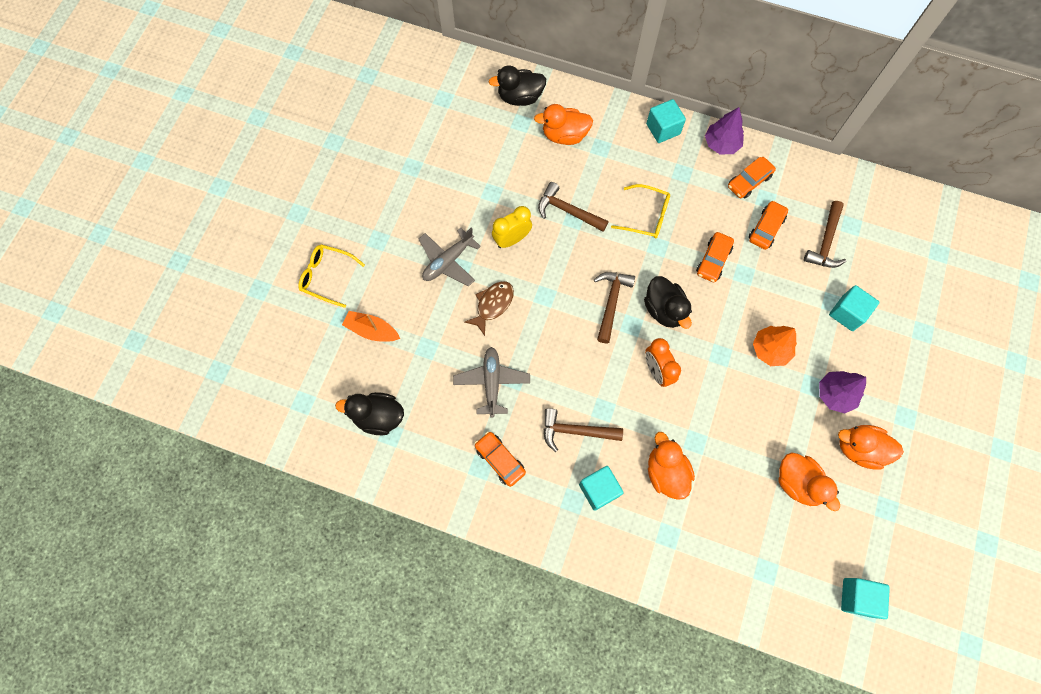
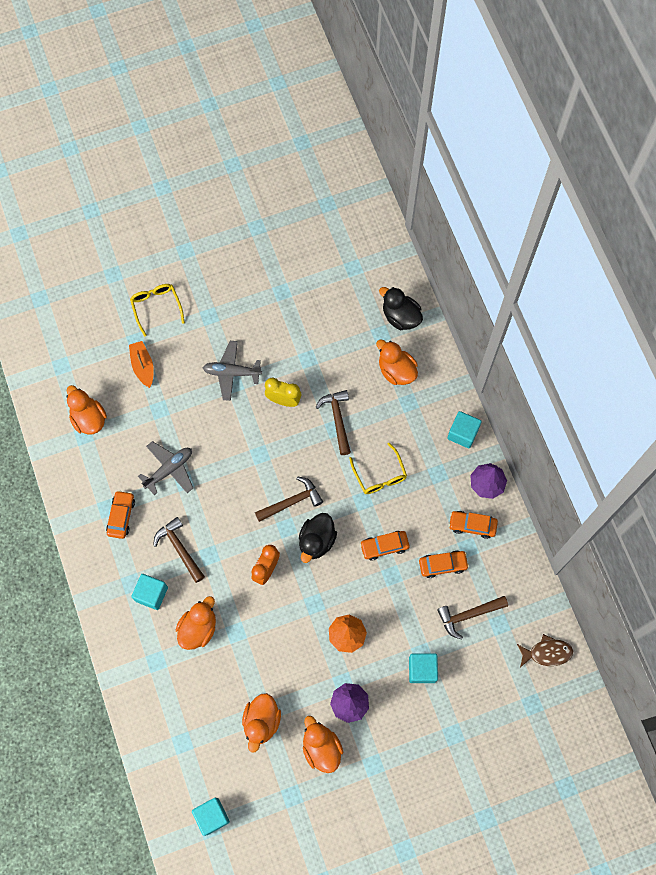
camera: 50 degrees right, 0 degrees up
(378, 417) = (89, 419): black duck -> orange duck
(493, 305) = (224, 426): brown fish -> brown fish (547, 653)

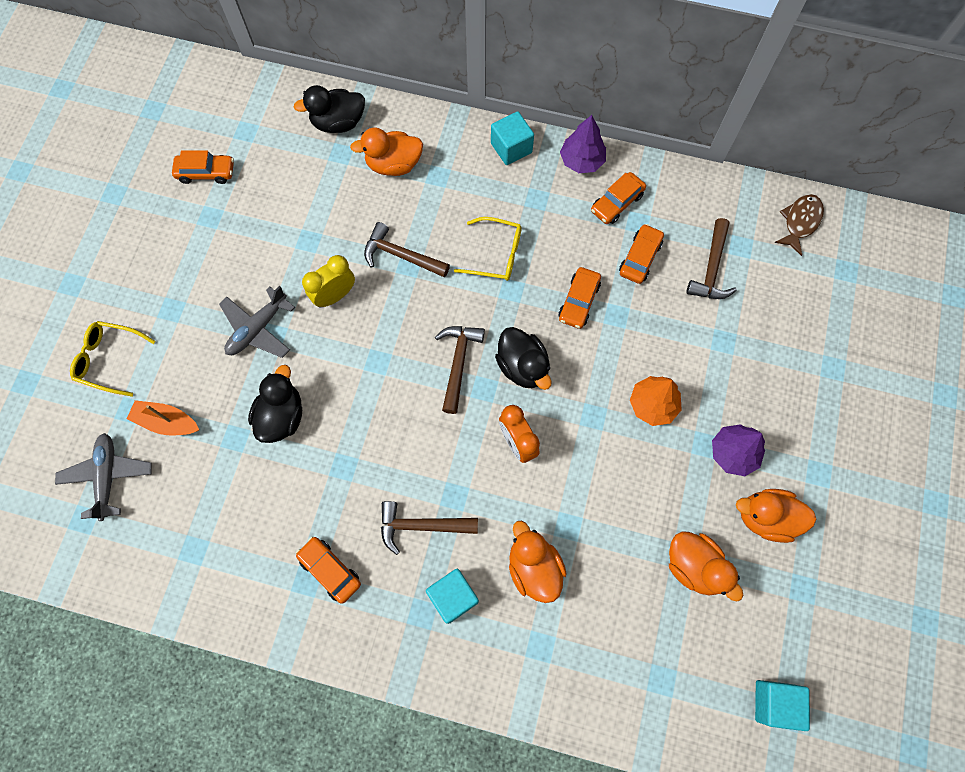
camera: 55 degrees left, 0 degrees up
(89, 419) = (178, 529): orange duck -> none
(169, 469) = (316, 474): grey plane -> grey plane (108, 477)
(189, 425) = (282, 416): none -> black duck
(308, 267) = (206, 172): none -> orange car
(422, 670) = (742, 353): turquoise cube -> none

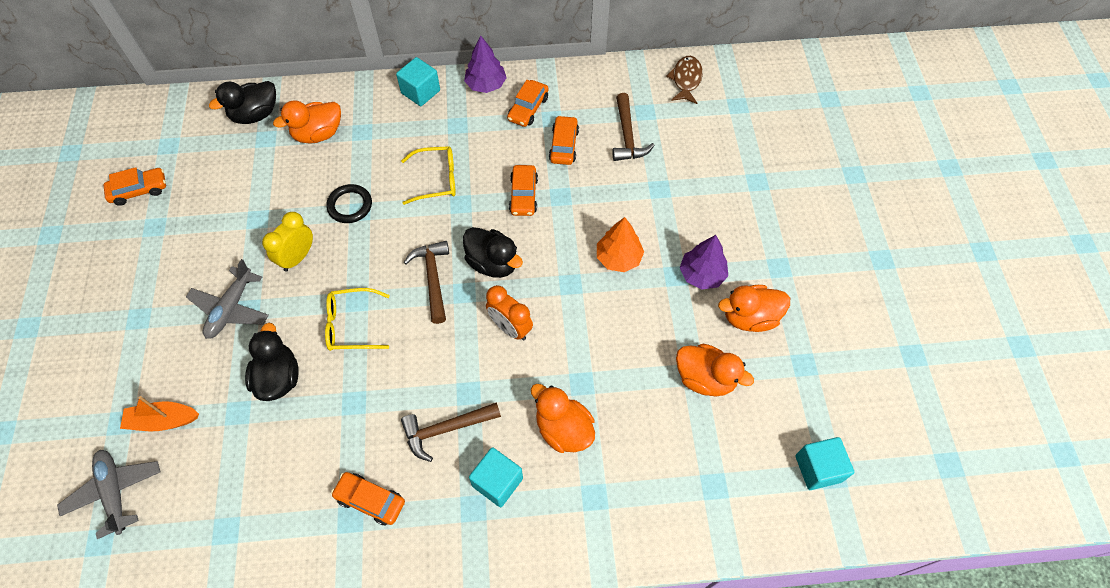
camera: 20 degrees left, 10 degrees down
(110, 360) = (87, 383): yellow glasses -> yellow glasses (352, 325)
(401, 255) = (350, 205): brown hammer -> black ring

